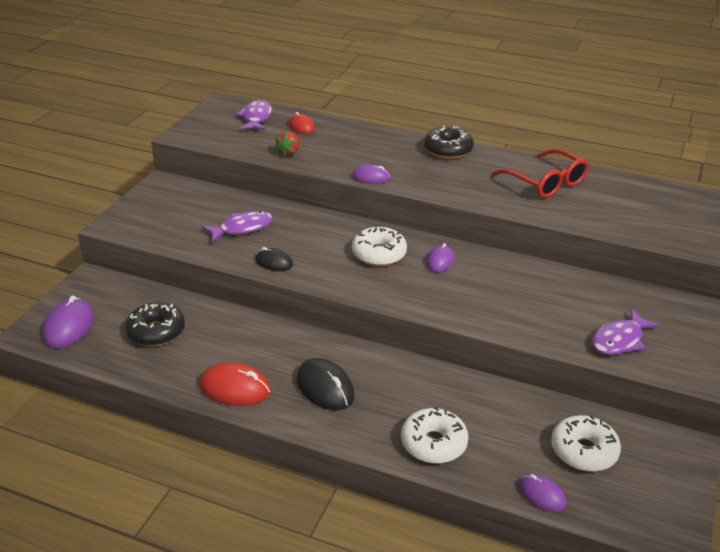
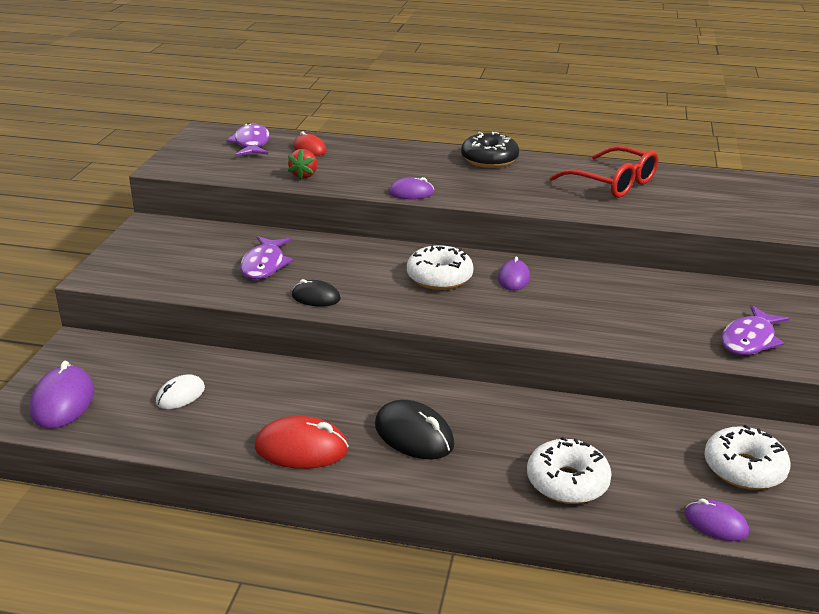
camera: 10 degrees left, 5 degrees down
(156, 332) = (180, 395): black donut -> white mouse
(242, 228) = (264, 265): purple fish -> purple fish turned 135 degrees clockwise

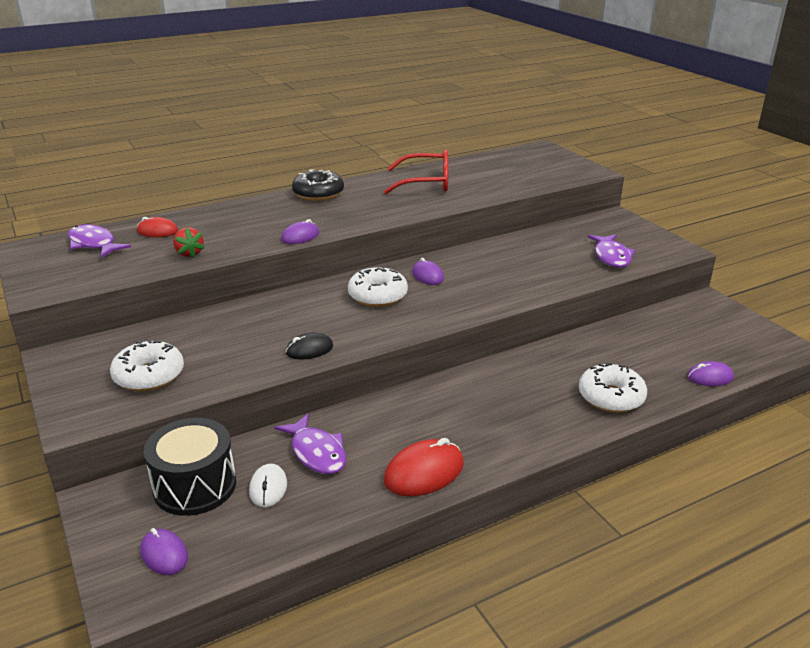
camera: 40 degrees left, 0 degrees up
(63, 402) = (164, 554): purple mouse -> purple mouse, size x0.62
(139, 367) = (195, 486): none -> black drum
(264, 265) = (226, 344): purple fish -> purple fish (316, 452)
(414, 435) = (483, 419): black mouse -> none
(744, 468) = (679, 339): white donut -> white donut (149, 376)

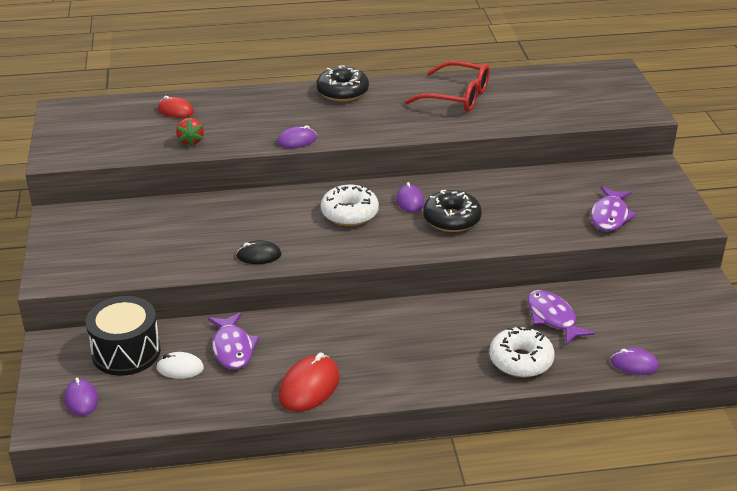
camera: 20 degrees right, 5 degrees up
(94, 244) = (117, 115): purple fish -> purple fish (553, 318)
(149, 376) = (119, 251): white donut -> none
(268, 488) = (180, 368): white mouse -> white mouse turned 75 degrees clockwise
(424, 472) = (309, 387): red mouse -> red mouse turned 45 degrees counterclockwise
(477, 283) = (451, 219): none -> black donut

